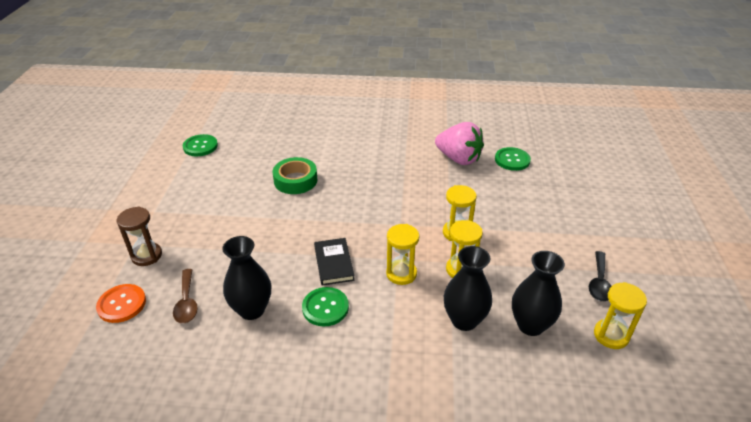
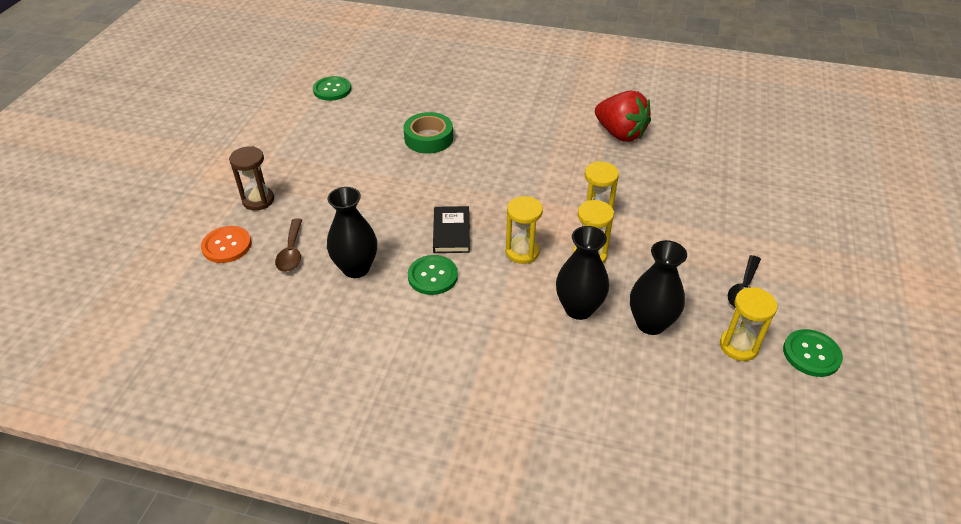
camera: 10 degrees right, 5 degrees up
(458, 159) = (620, 134): pink strawberry -> red strawberry
(512, 160) = (683, 142): green button -> green button (811, 354)

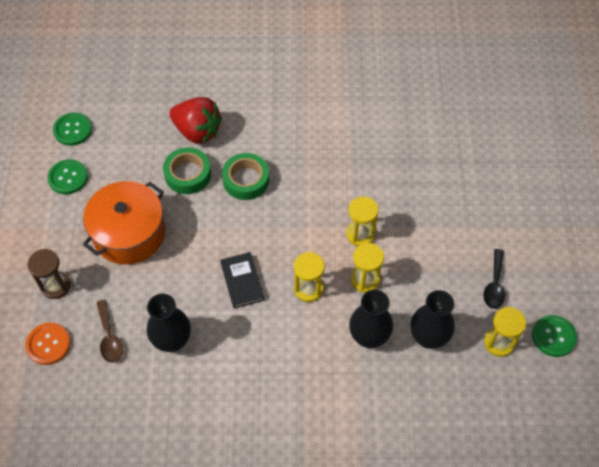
camera: 15 degrees left, 15 degrees up
(350, 173) = (129, 234): none -> orange pot
(432, 276) = (240, 333): green button -> green button (68, 177)
(486, 152) = (246, 180): none -> green tape
(620, 134) = (361, 130): red strawberry -> red strawberry (197, 131)

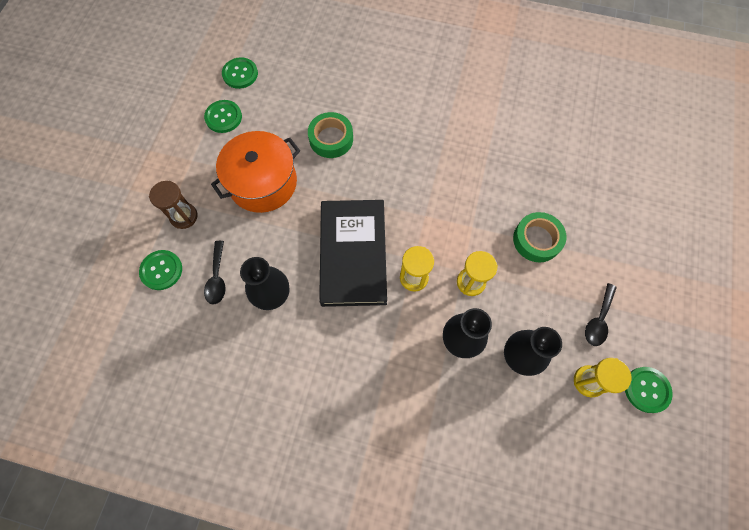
camera: 15 degrees right, 10 degrees up
(48, 344) = (161, 270): orange button -> green button
(109, 337) = (217, 278): brown spoon -> black spoon
(197, 131) = (351, 100): red strawberry -> none
(242, 281) = (353, 254): black book -> black book, size x2.07
(246, 180) = (383, 156): green tape -> green tape (537, 240)
(360, 234) = (477, 235): yellow hourglass -> none

